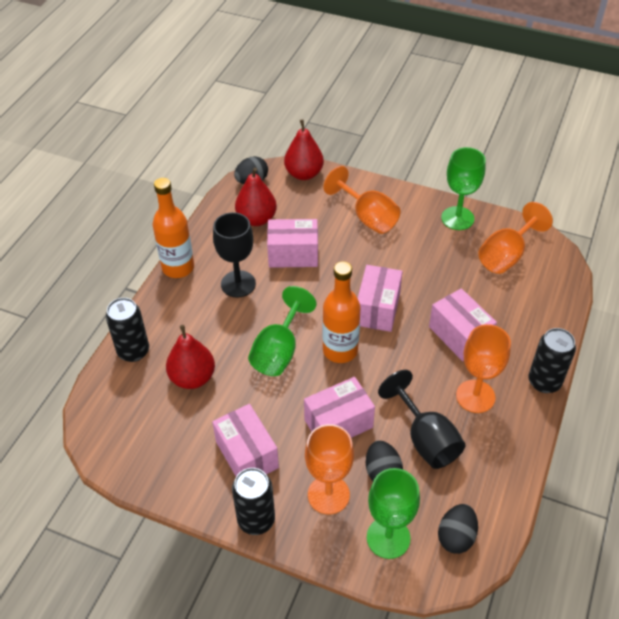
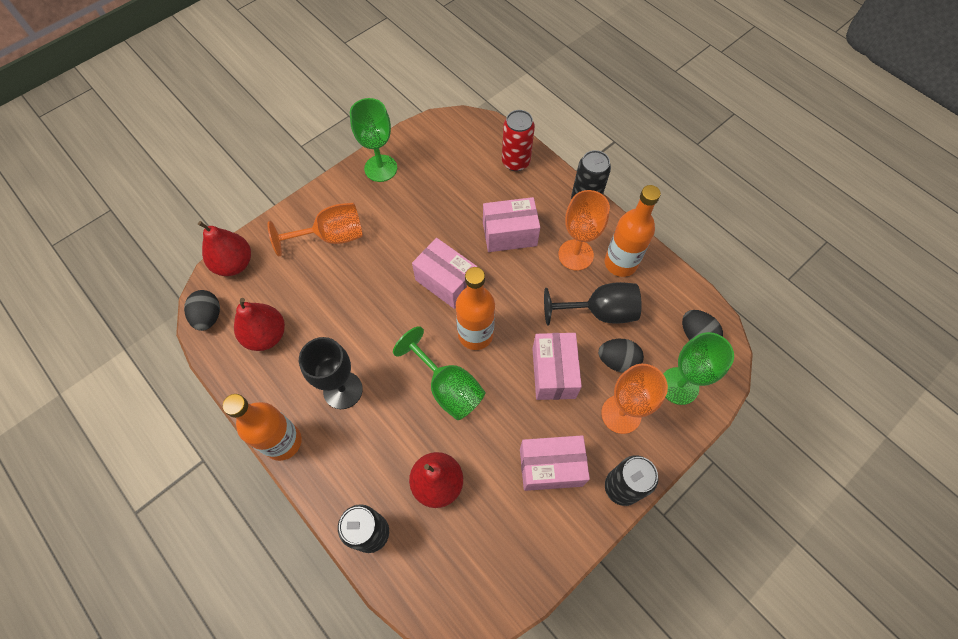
camera: 65 degrees left, 15 degrees up
(293, 254) = (336, 322): pink box -> none
(493, 438) = (620, 263): none -> orange bottle
(506, 255) = (445, 156): orange goblet -> none
(544, 309) = (515, 162): none -> red can

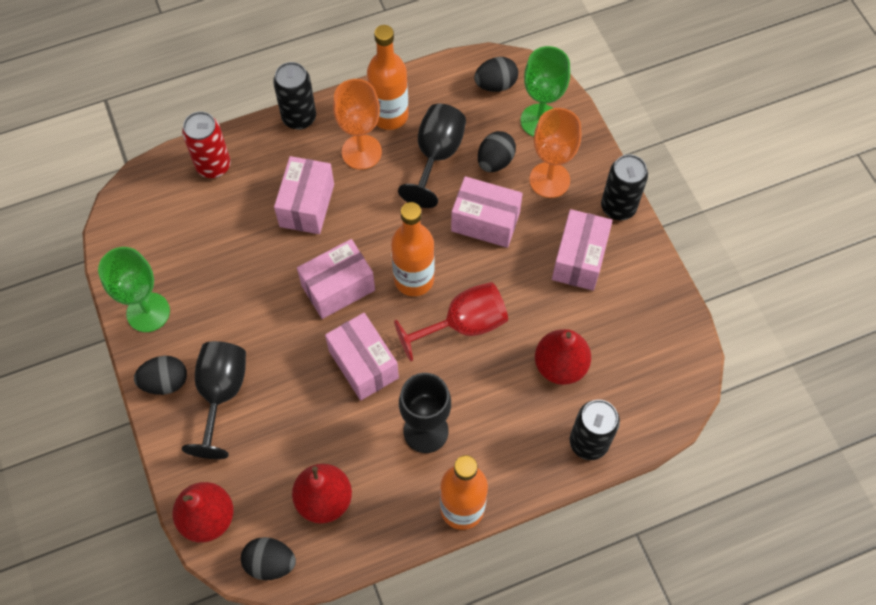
camera: 70 degrees left, 0 degrees up
(330, 199) = (165, 382): none -> black egg
(331, 236) = (221, 394): orange goblet -> black goblet
(386, 323) = (363, 364): none -> pink box
(448, 388) = (463, 325): green goblet -> red goblet

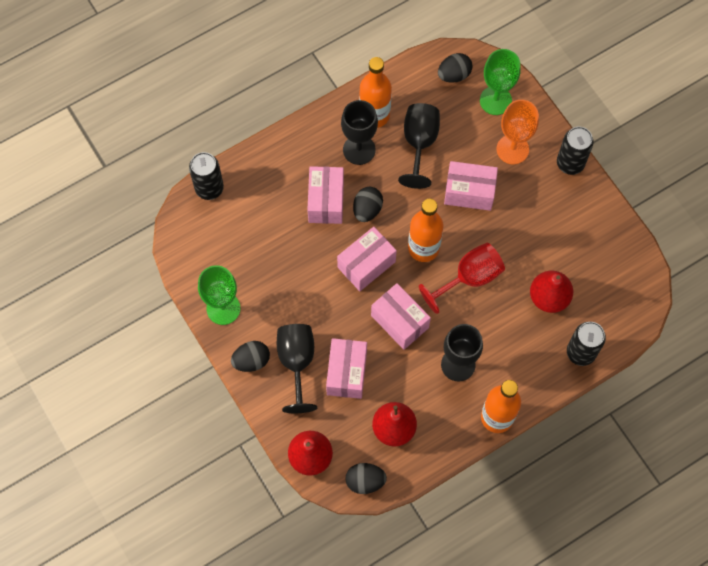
camera: 10 degrees left, 5 degrees up
(213, 166) = (243, 180): red can -> none
(299, 118) = (302, 128): black can -> black can (209, 188)
(361, 152) = (359, 150): orange goblet -> black goblet
(495, 161) = (466, 140): black egg -> black egg (367, 209)
(579, 259) = (547, 211): pink box -> pink box (346, 373)

